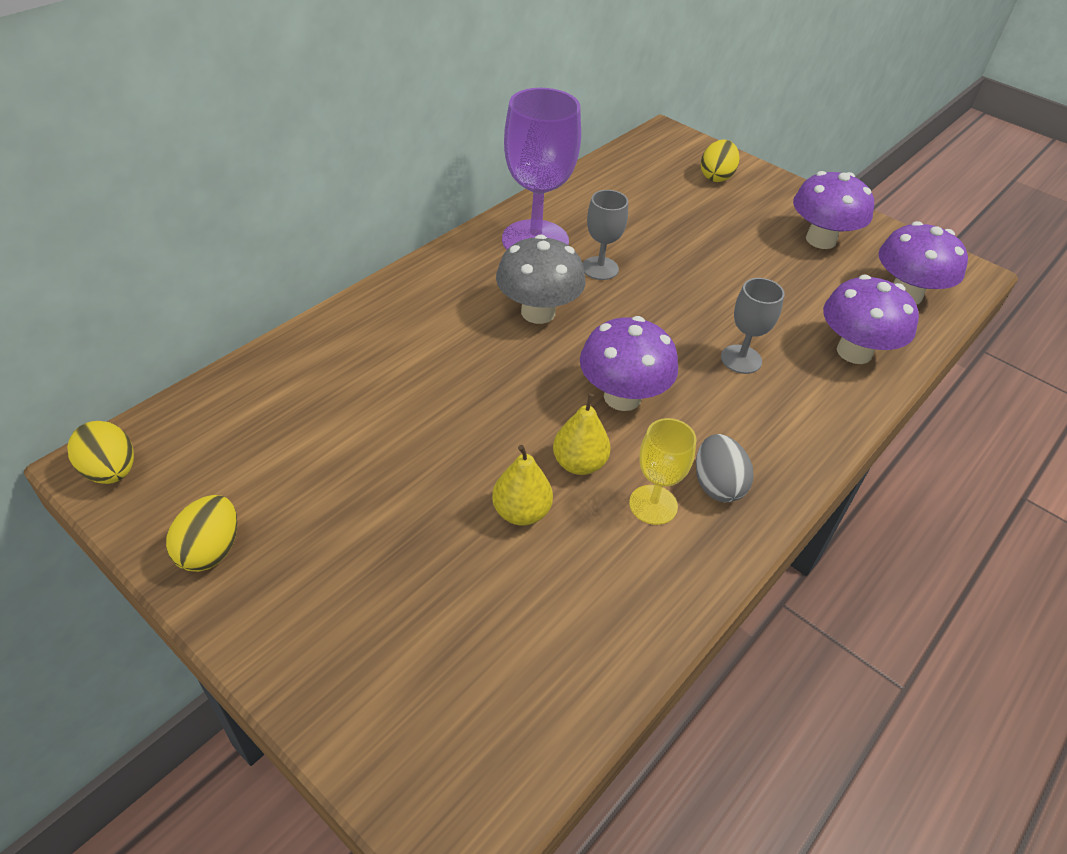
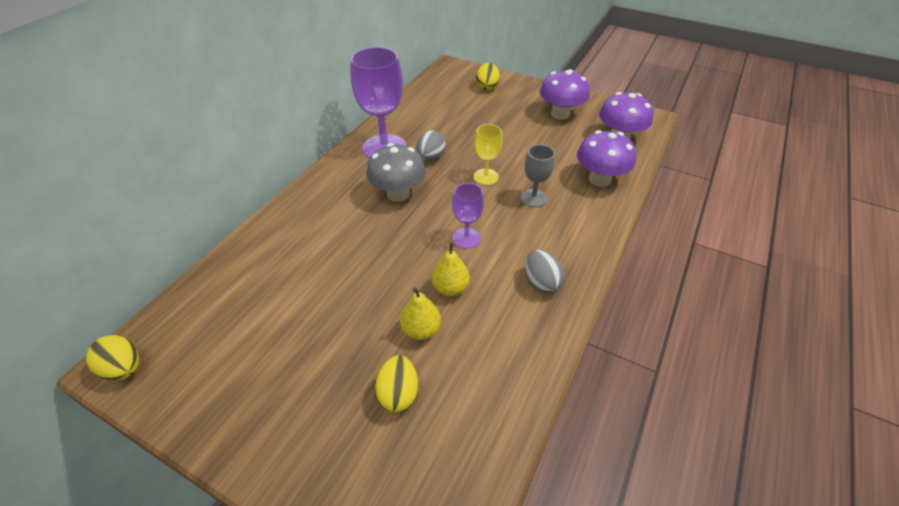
camera: 10 degrees left, 0 degrees up
(210, 550) = (210, 409): yellow egg -> yellow egg (398, 394)
(600, 268) = (430, 157): grey goblet -> grey egg
(622, 397) = (466, 238): purple mushroom -> purple goblet
(653, 505) = (505, 305): yellow goblet -> yellow goblet (486, 177)

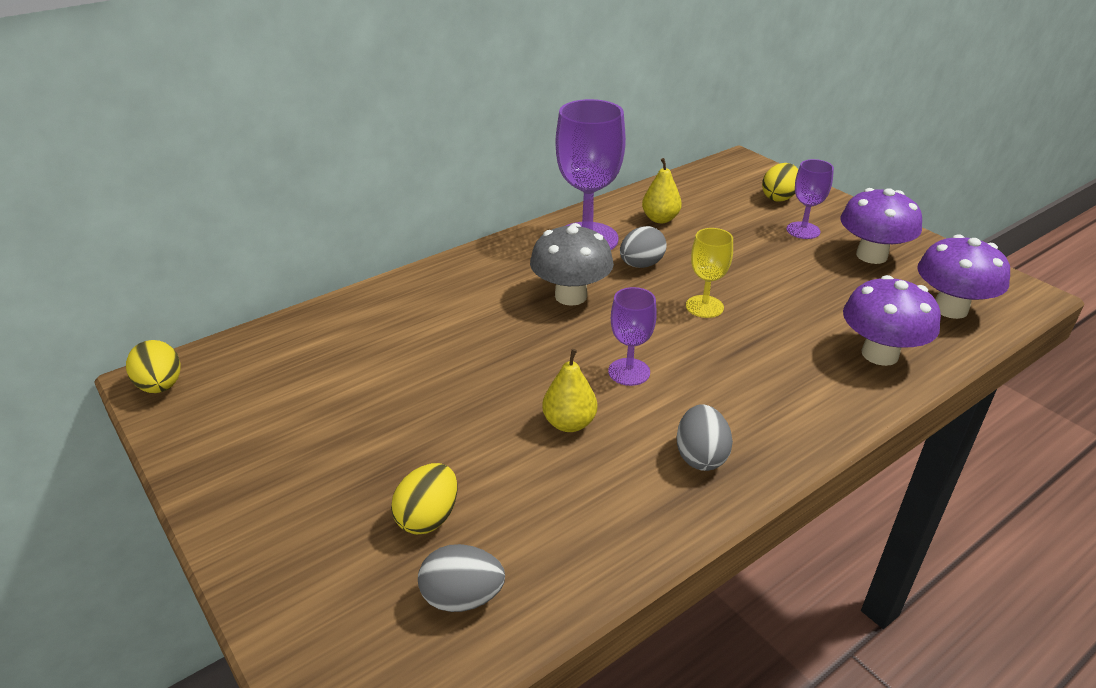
camera: 25 degrees right, 10 degrees down
(421, 330) = (501, 458): yellow pear -> yellow pear (660, 219)
(455, 443) = (462, 597): none -> grey egg
(513, 107) = (803, 230): none -> purple goblet
(533, 198) = (758, 351): grey goblet -> none

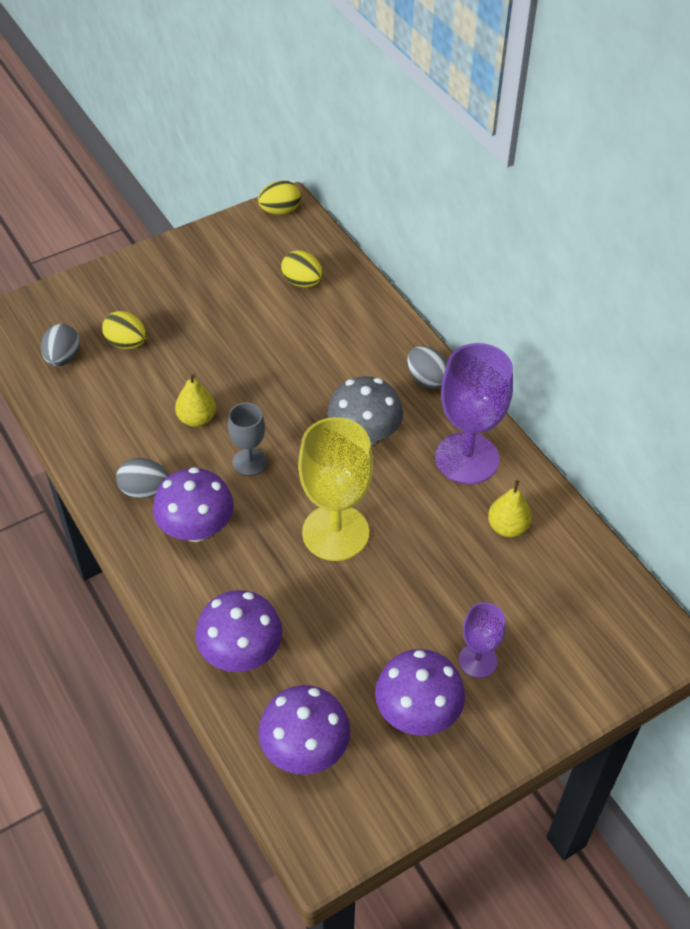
camera: 95 degrees right, 15 degrees up
(629, 372) = (249, 462): purple goblet -> grey goblet
(641, 265) = (413, 495): grey egg -> grey egg (427, 379)
(704, 306) = (335, 532): yellow goblet -> yellow goblet, size x1.87
(741, 403) = (196, 529): none -> purple mushroom
(779, 197) = (561, 659): yellow egg -> yellow egg (302, 282)

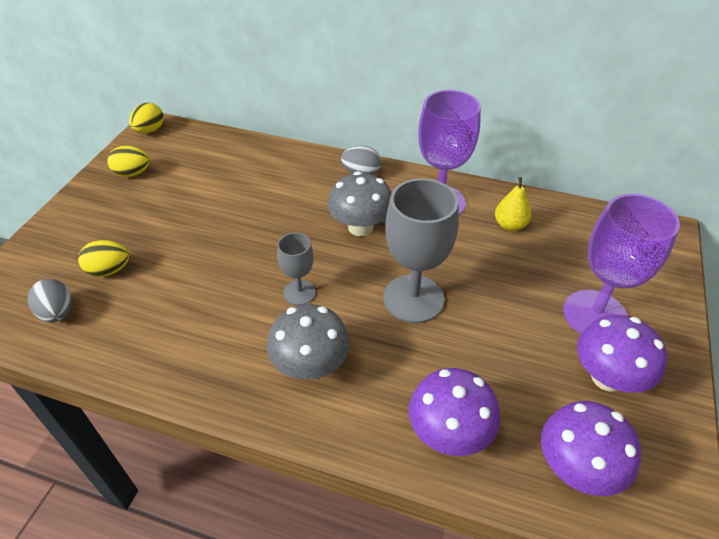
camera: 40 degrees left, 5 degrees down
(145, 490) = (236, 366): grey egg -> none
(196, 529) = (310, 366): purple mushroom -> grey mushroom
(197, 419) = (225, 288): yellow pear -> none
(302, 282) = (212, 162): yellow egg -> yellow egg (132, 173)
(335, 532) = (413, 298): yellow goblet -> grey goblet
(477, 660) = (595, 315): purple goblet -> purple goblet, size x1.87

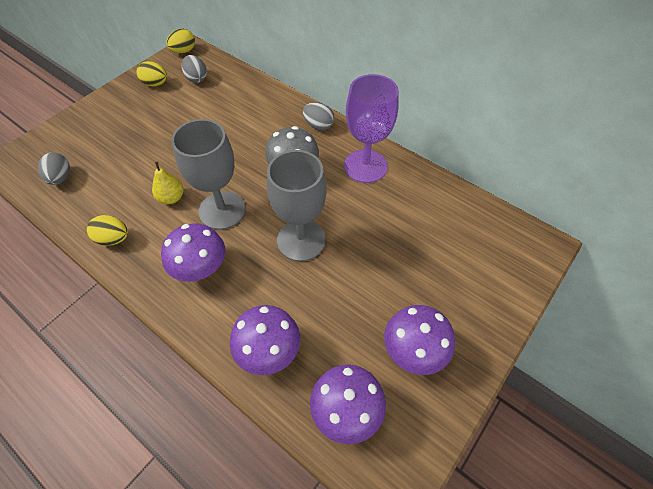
camera: 20 degrees right, 10 degrees up
(109, 270) = (106, 156): yellow egg -> yellow egg (113, 239)
(183, 156) = (196, 78): none -> grey egg
(299, 292) = (222, 210): grey goblet -> grey goblet, size x1.87
(310, 366) = (201, 268): grey mushroom -> purple mushroom
(510, 225) = (411, 201): yellow pear -> yellow pear (171, 198)
(595, 315) = (435, 297): purple goblet -> none

